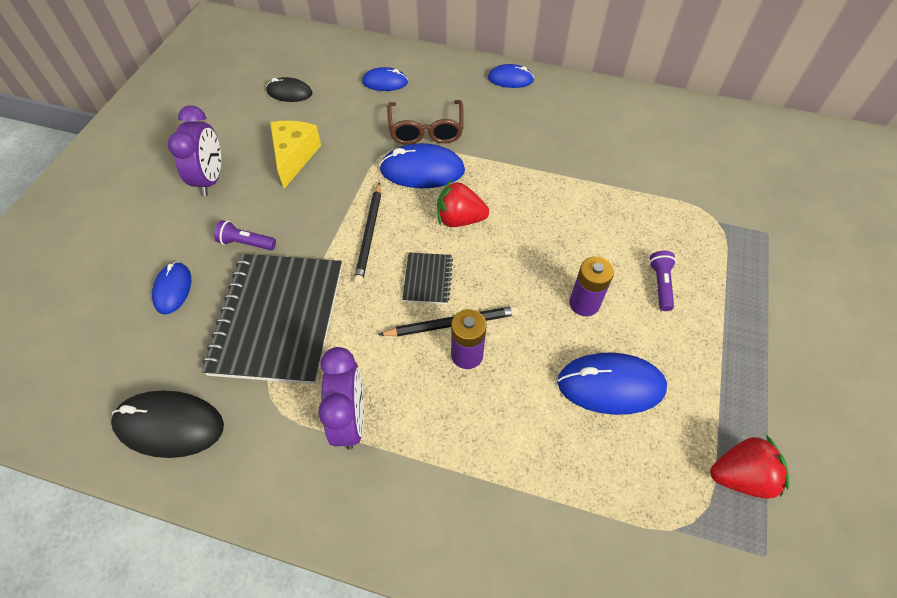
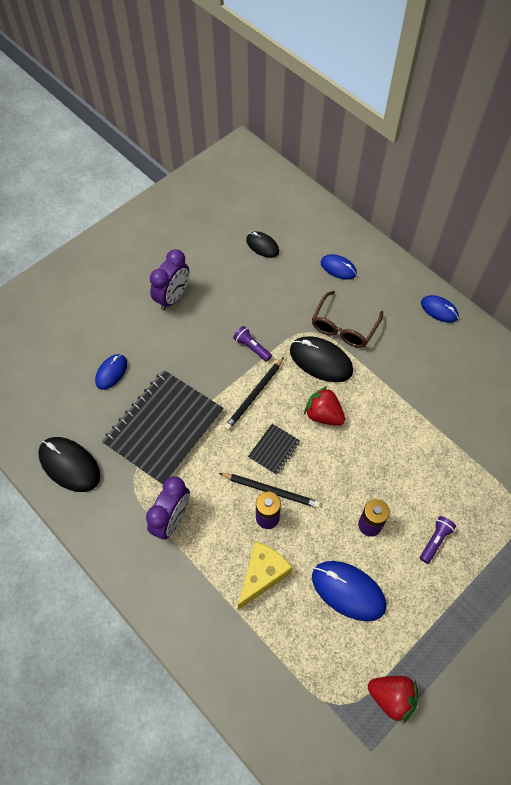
camera: 30 degrees right, 5 degrees up
(246, 243) = (171, 360): purple flashlight -> purple flashlight (251, 347)
(294, 157) = (237, 305): yellow cheese -> yellow cheese (262, 575)
(422, 170) = (321, 361): blue mouse -> black mouse

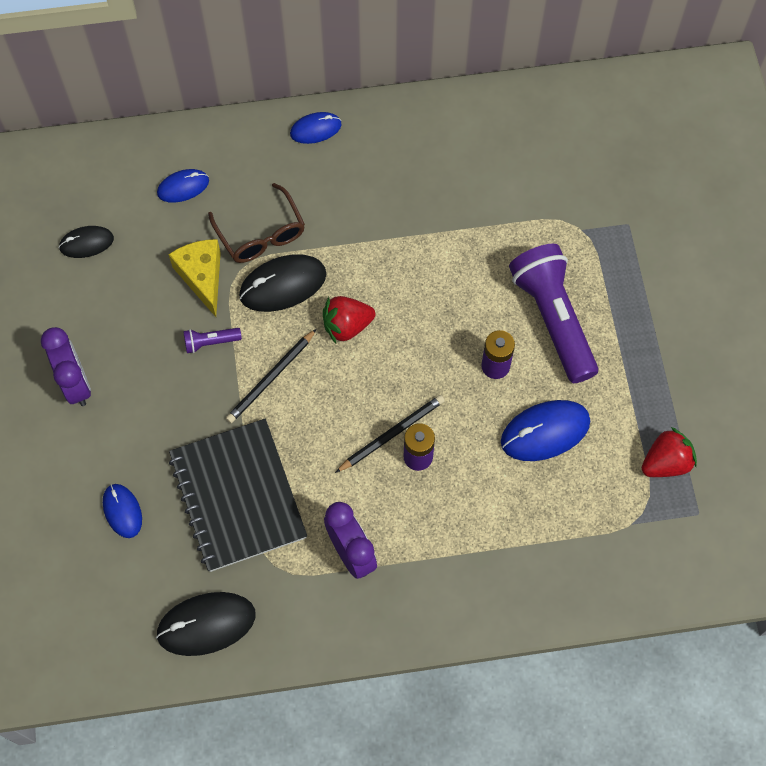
camera: 55 degrees left, 5 degrees up
(254, 395) = (271, 378): black pencil -> black pencil turned 60 degrees clockwise
(262, 575) = (474, 501): yellow cheese -> yellow cheese (202, 277)
(274, 450) = (349, 401): black notebook -> none
(435, 540) = (552, 319): purple flashlight -> purple flashlight, size x2.42

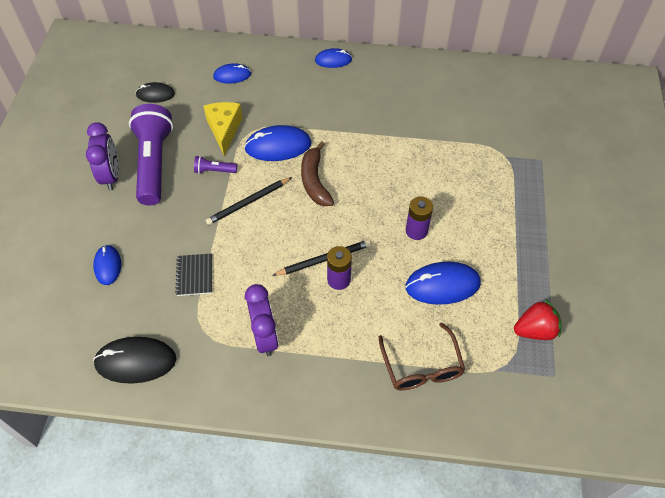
camera: 15 degrees right, 10 degrees down
(238, 496) = (195, 275): black notebook -> black notebook, size x0.44
(261, 234) = (274, 112): brown glasses -> brown glasses (421, 366)
(283, 285) = (278, 146): black mouse -> blue mouse
(347, 326) = (314, 181): red strawberry -> brown banana
(552, 319) = (468, 209): purple flashlight -> purple flashlight (154, 163)

